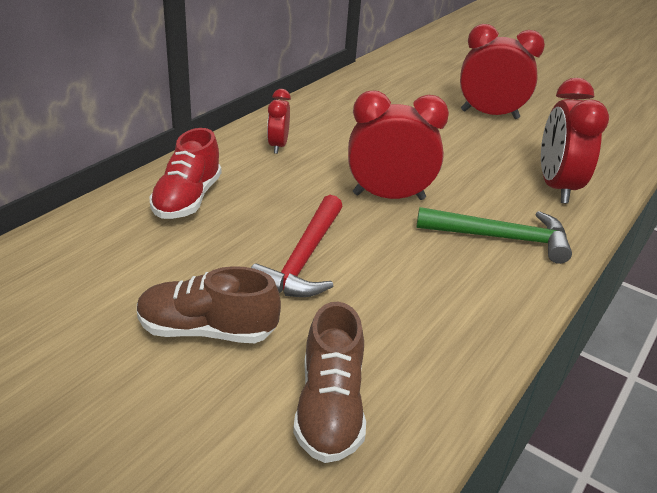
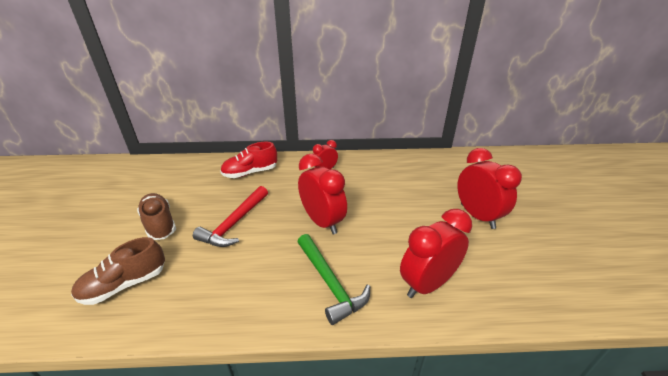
camera: 55 degrees right, 0 degrees up
(304, 259) = (235, 223): red hammer -> red hammer turned 45 degrees counterclockwise

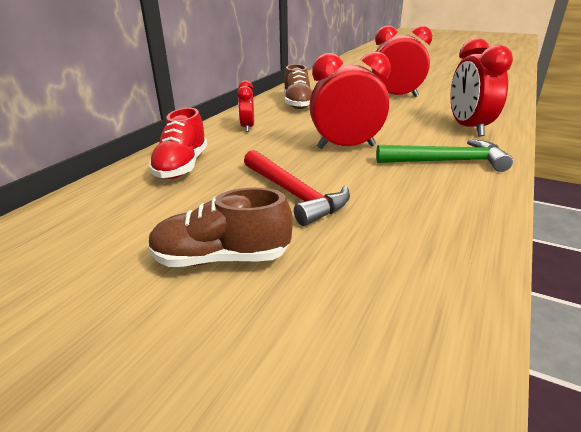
camera: 60 degrees left, 5 degrees down
(125, 284) = (365, 309): brown shoe -> brown shoe (298, 104)

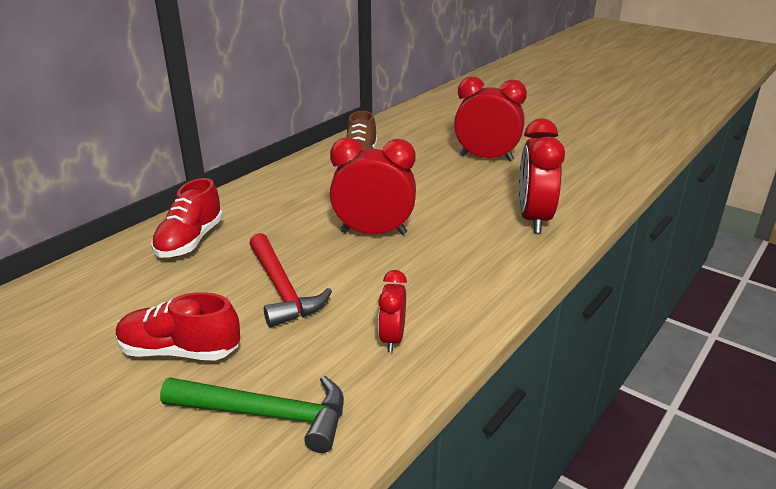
camera: 10 degrees right, 0 degrees up
(221, 258) = (180, 351): brown shoe -> red shoe
(247, 127) = (283, 193): red clock -> red clock (392, 339)
(447, 161) = (469, 265): green hammer -> green hammer (266, 414)

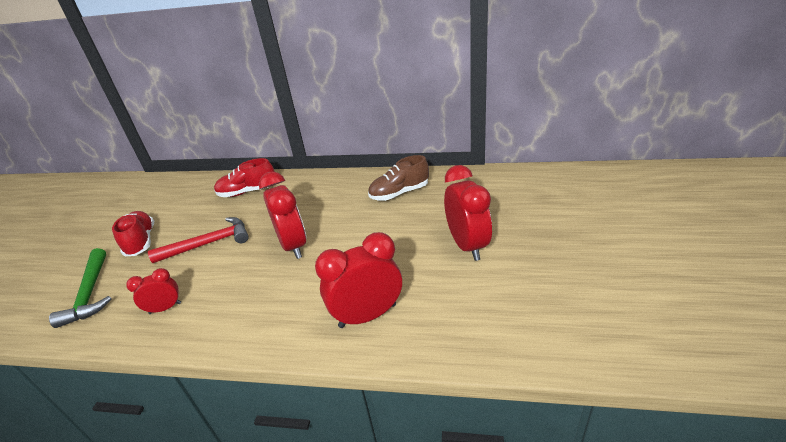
camera: 65 degrees right, 5 degrees up
(282, 289) = (208, 243): red hammer -> red hammer turned 150 degrees counterclockwise

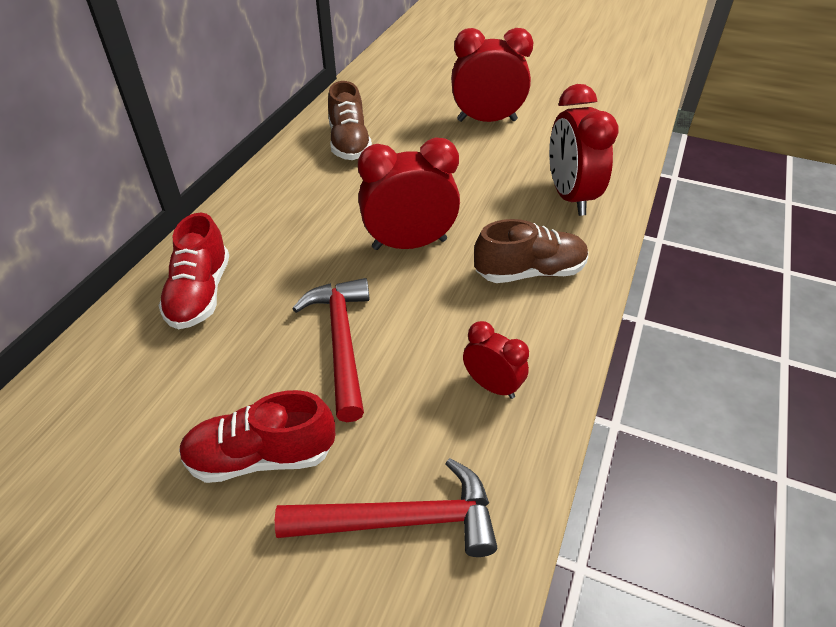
camera: 80 degrees left, 10 degrees up
(90, 293) = (401, 520): green hammer -> red hammer
(165, 308) = (492, 386): red clock -> red clock turned 135 degrees clockwise
(268, 307) = (529, 272): none -> brown shoe

